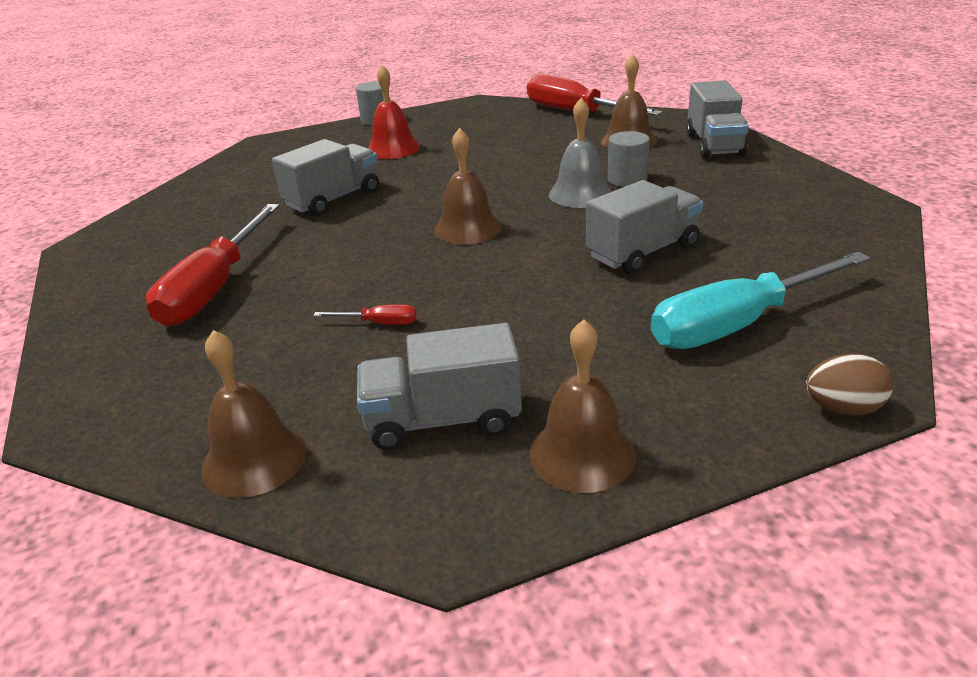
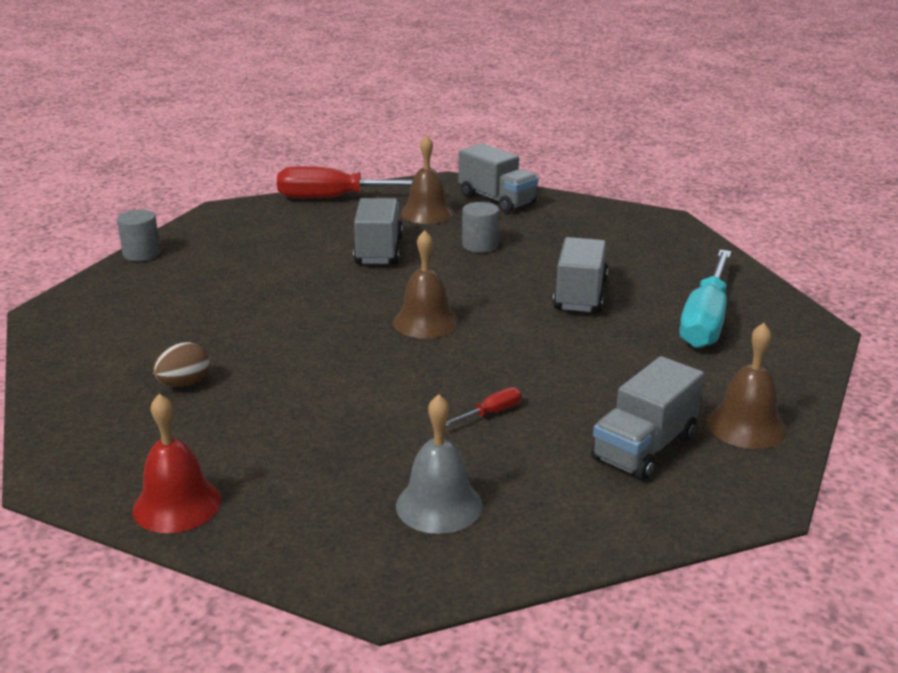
camera: 45 degrees left, 5 degrees down
(215, 288) = (296, 449): red screwdriver -> none
(254, 459) = (575, 530): brown bell -> none
(333, 199) = (253, 339): grey truck -> grey truck (378, 250)
(393, 148) = (220, 276): red bell -> red bell (177, 504)
(580, 194) = (464, 267): grey bell -> grey bell (439, 505)
(842, 408) = (819, 344): brown egg -> brown egg (184, 384)

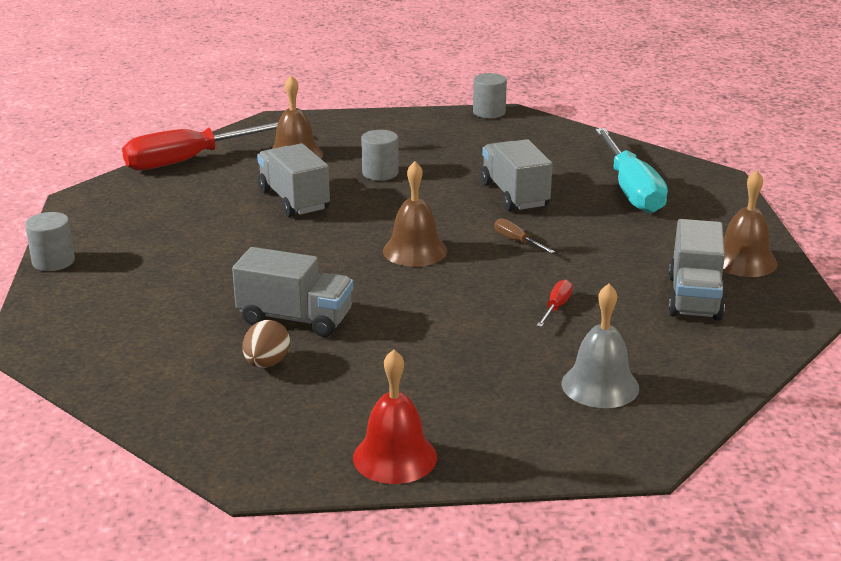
camera: 30 degrees left, 0 degrees up
(497, 200) = (345, 128): grey truck -> grey truck (295, 319)
(529, 339) = (517, 241): none -> brown screwdriver
(647, 213) = (489, 112): none -> grey cylinder

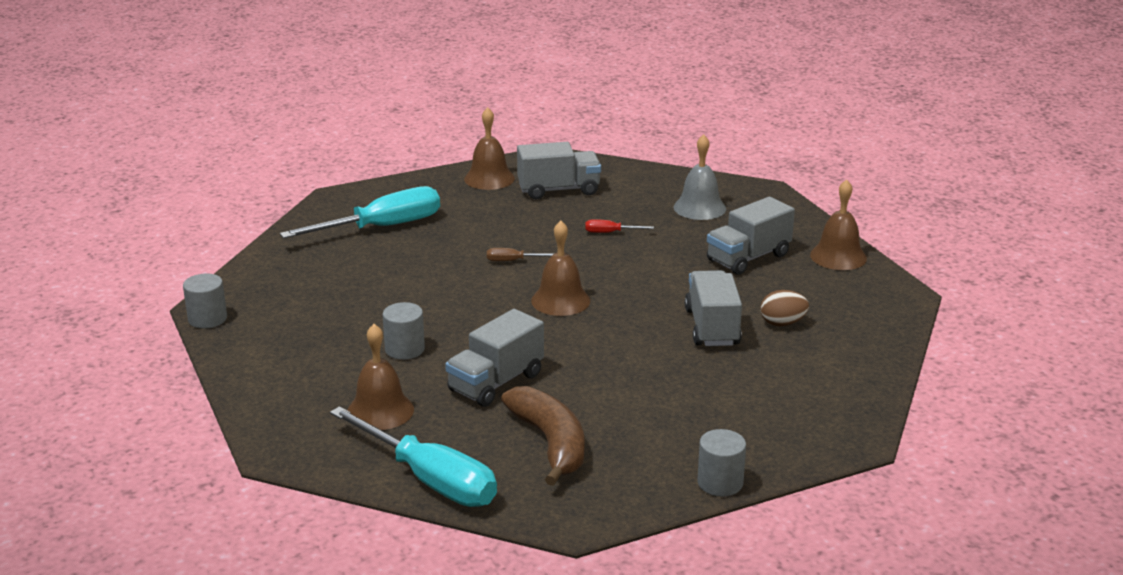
camera: 110 degrees left, 0 degrees up
(184, 206) = (550, 443): none -> brown banana
(188, 160) = (429, 479): red screwdriver -> turquoise screwdriver
(395, 457) = (838, 256): red bell -> brown bell
(514, 195) = (420, 275): grey truck -> grey truck (748, 258)
(517, 241) = (513, 261): brown screwdriver -> brown screwdriver turned 60 degrees clockwise

